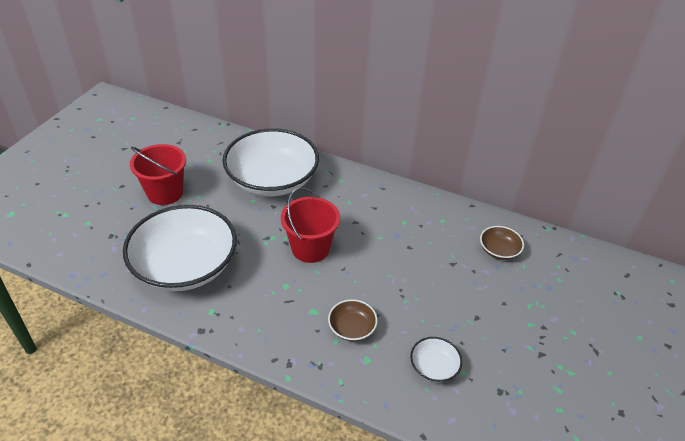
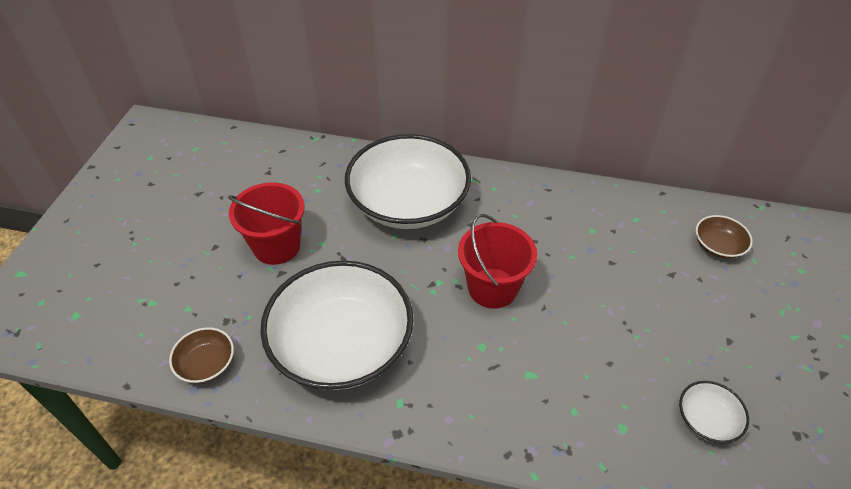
camera: 10 degrees left, 5 degrees up
(352, 328) = (587, 388): brown bowl -> brown bowl (206, 364)

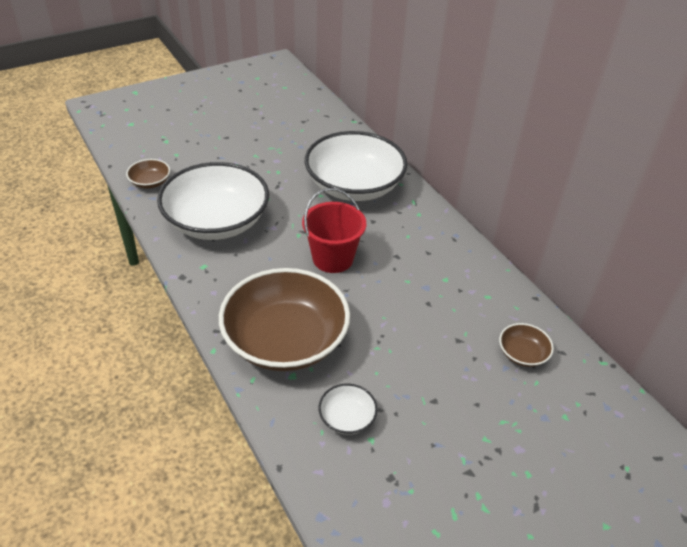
camera: 45 degrees right, 5 degrees down
(276, 246) = (254, 157): red bucket -> none
(571, 401) = (285, 340): none -> brown bowl

